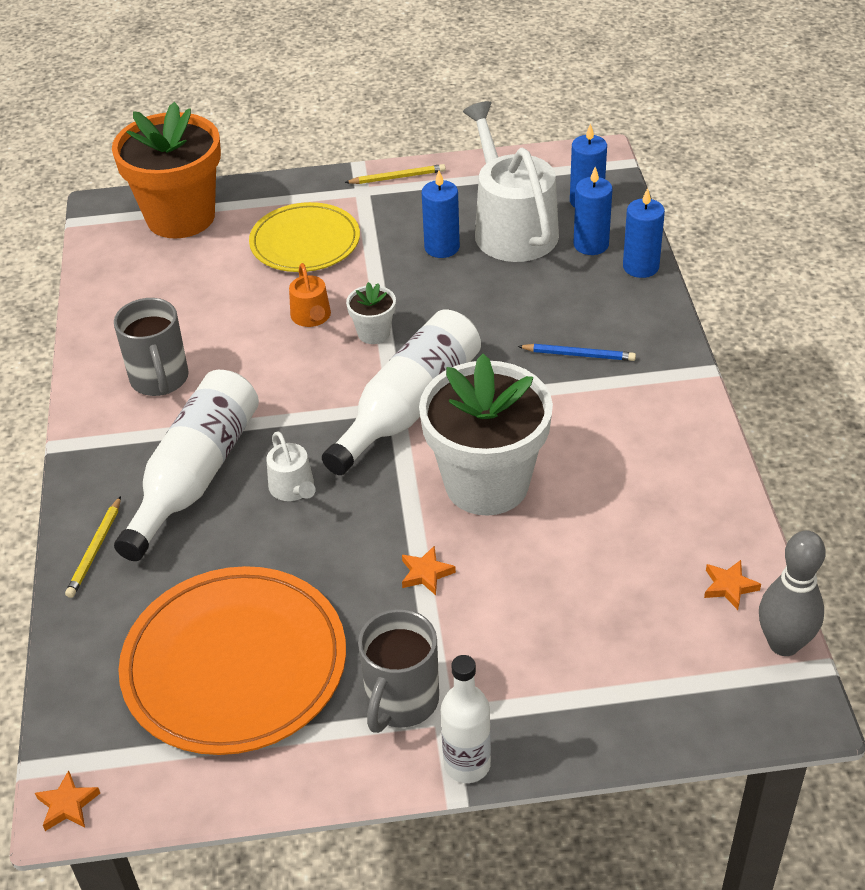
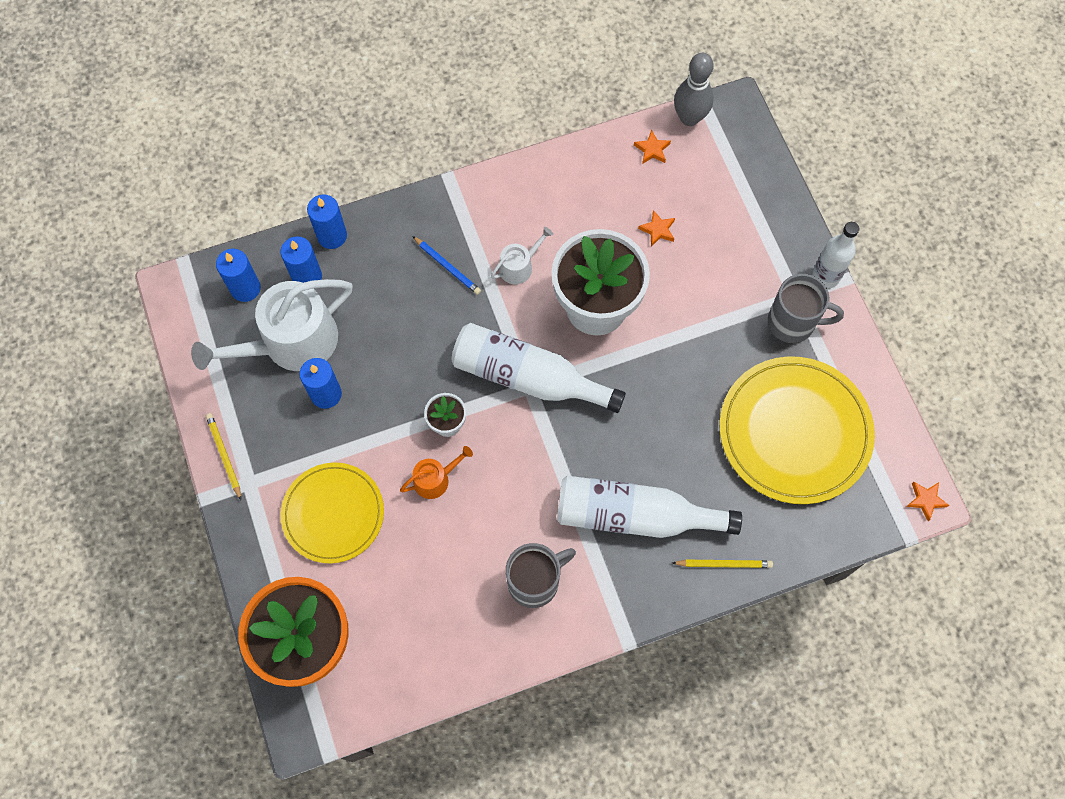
camera: 105 degrees left, 25 degrees up
(235, 664) = (794, 432): orange plate -> yellow plate
(293, 488) = (631, 439): white watering can -> white watering can (519, 266)
(426, 573) = (687, 330): orange star -> orange star (657, 230)
(578, 355) = (447, 266): blue pencil -> blue pencil turned 135 degrees clockwise

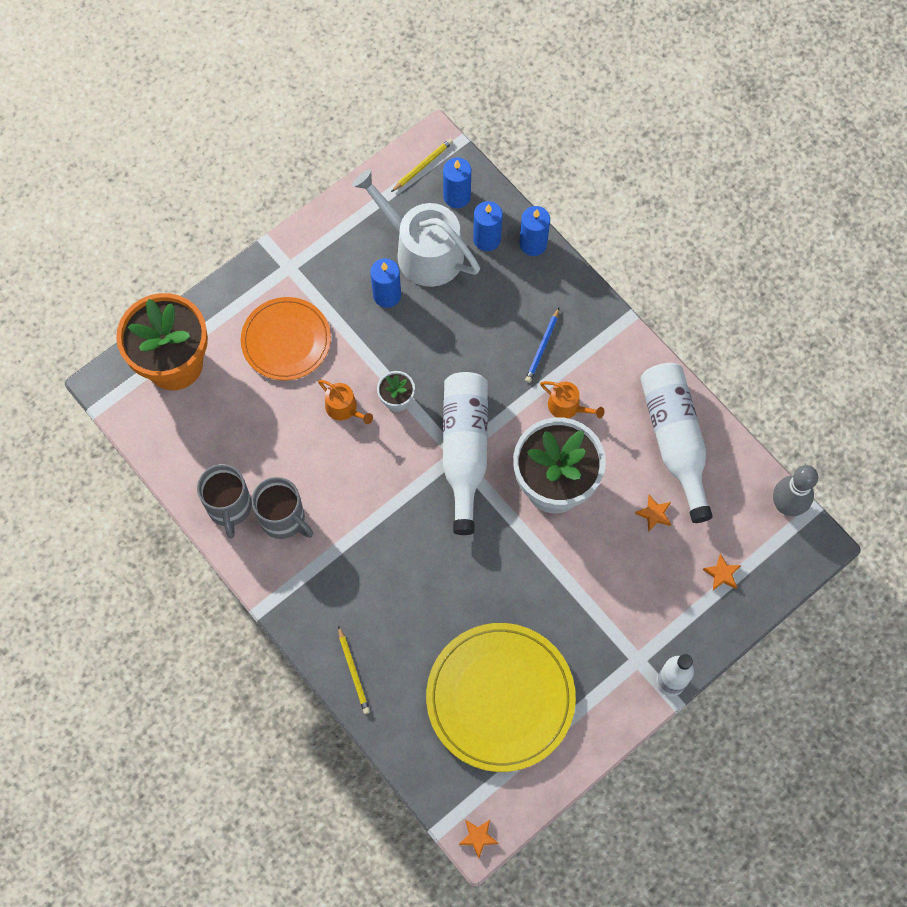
camera: 70 degrees right, 0 degrees up
(224, 455) = (305, 240): yellow pencil -> yellow pencil (422, 166)
(333, 514) = (286, 340): yellow plate -> orange plate
(519, 266) = (567, 406): white watering can -> orange watering can
(634, 515) = (370, 581): white bottle -> white bottle (674, 440)
(652, 149) = (736, 482): orange star -> orange star (722, 574)
(793, 322) = (609, 665): grey mug -> grey mug (229, 507)

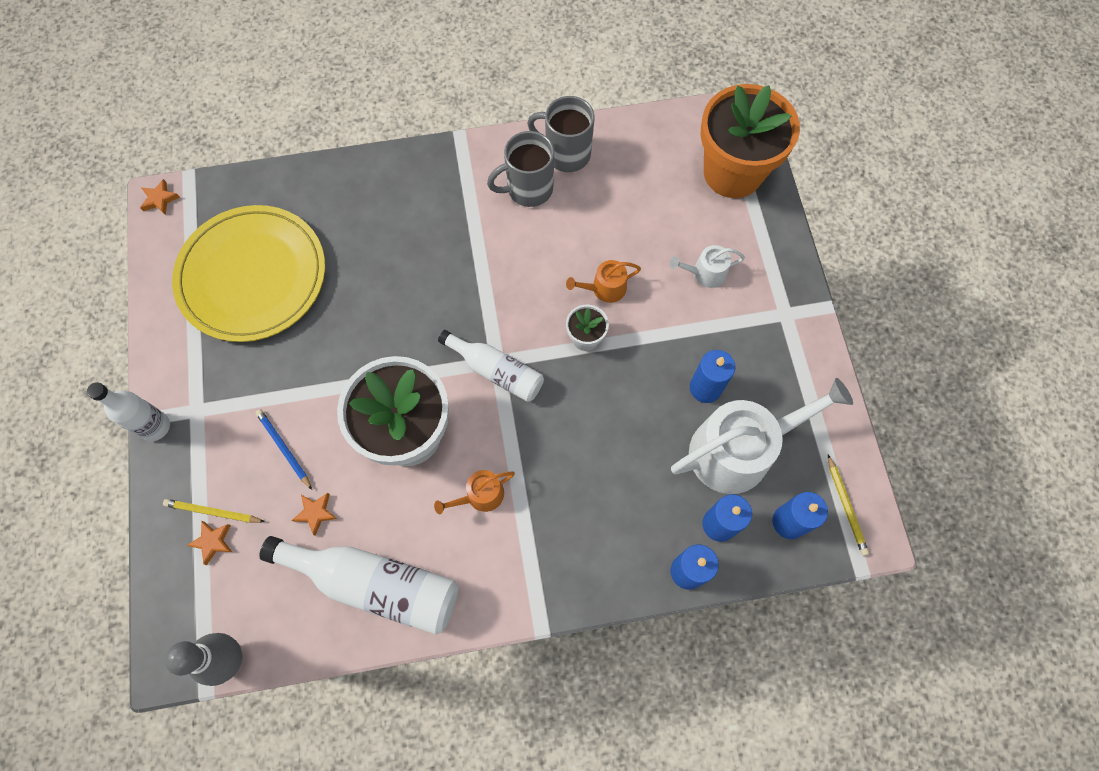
camera: 120 degrees right, 0 degrees up
(286, 340) = (705, 273): orange plate -> white watering can
(353, 671) = (359, 177): yellow pencil -> yellow pencil (213, 512)
(464, 450) = (496, 371): white bottle -> white bottle, size x0.63
(542, 347) = (560, 509): blue pencil -> blue pencil (284, 448)

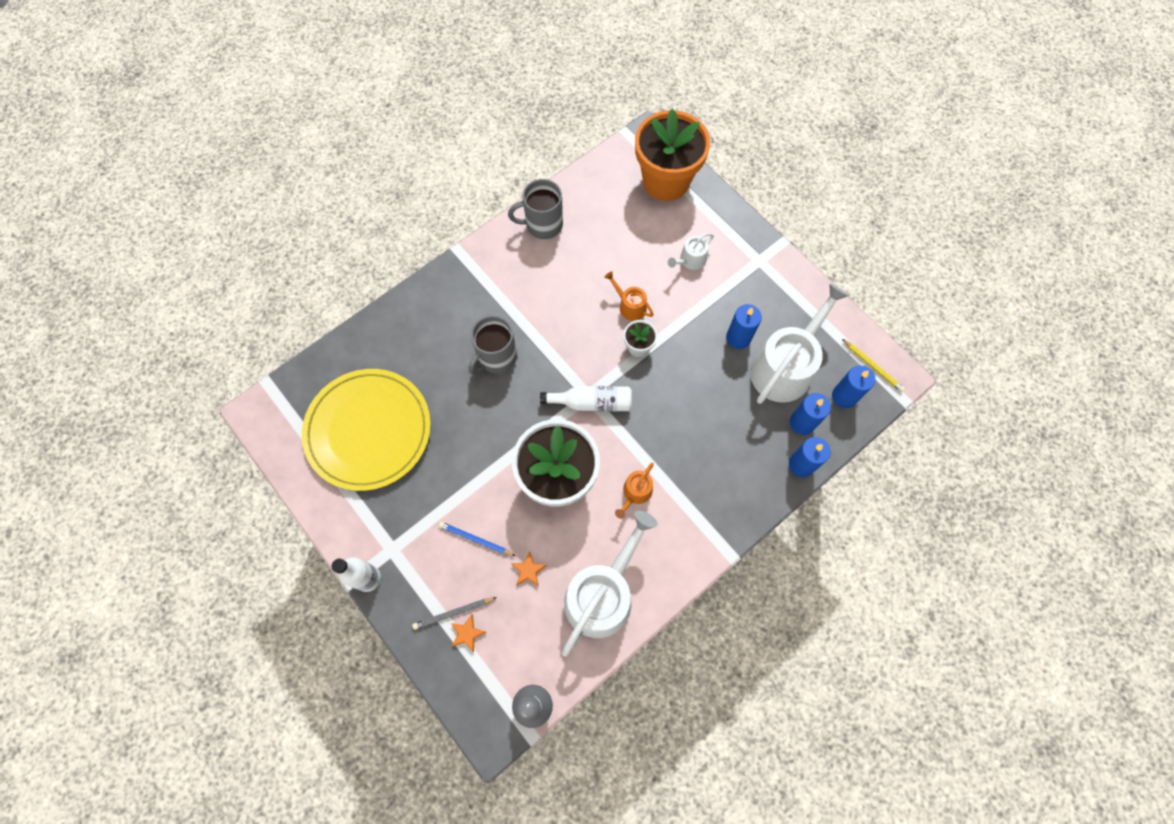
camera: 30 degrees left, 0 degrees up
(159, 199) = (255, 412): orange star -> none
(213, 512) = (453, 613): yellow pencil -> grey pencil
(375, 584) = (603, 594): white bottle -> white watering can
(528, 189) = (532, 263): grey mug -> grey mug (496, 358)
(604, 288) = (630, 306): orange watering can -> orange watering can turned 90 degrees clockwise

